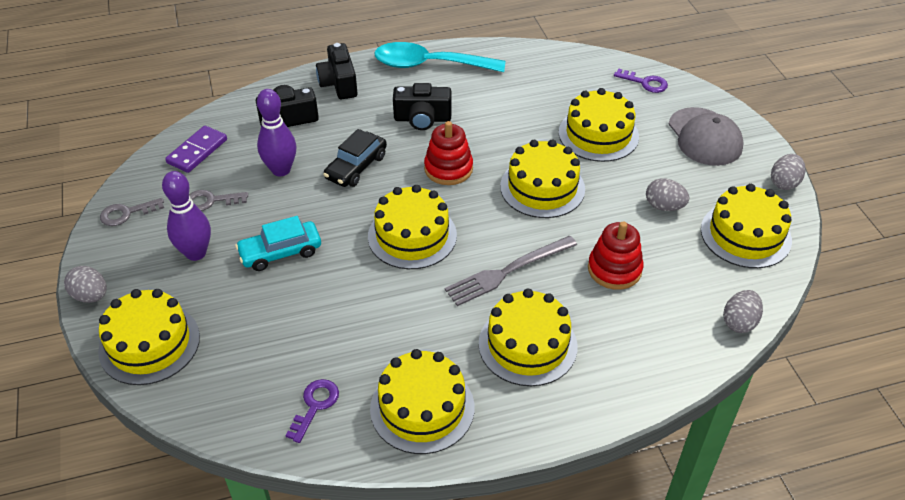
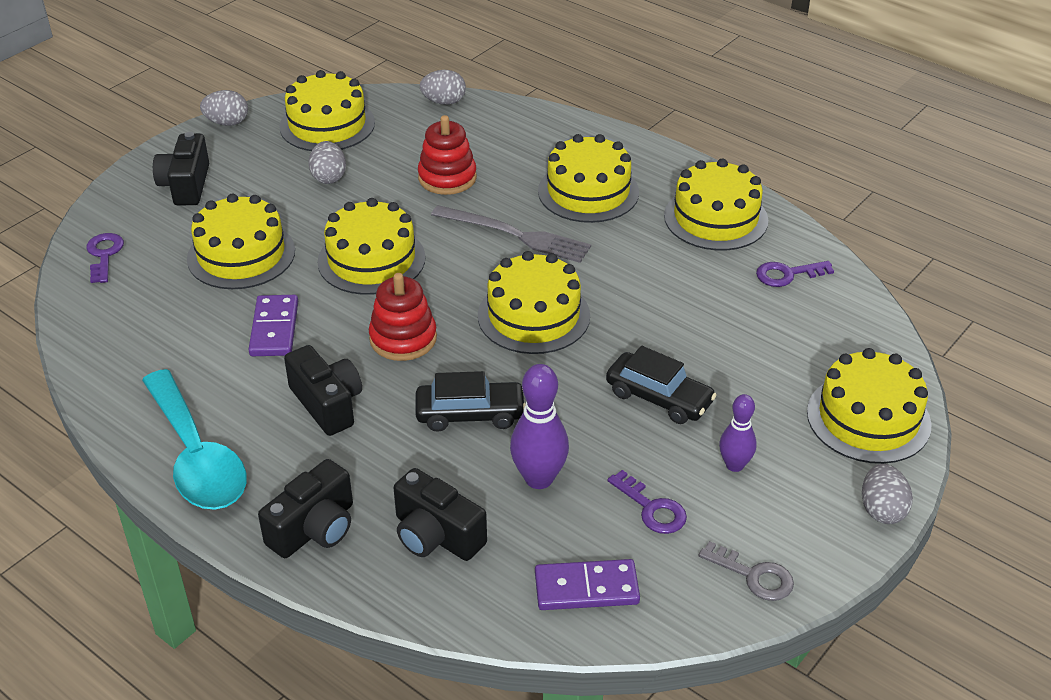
camera: 125 degrees left, 5 degrees down
(196, 253) = (734, 465): purple bowling pin -> purple bowling pin, size x0.64
(211, 201) = (652, 509): grey key -> purple key
(280, 252) = (659, 398): turquoise car -> black car
(508, 123) = (274, 329): none -> purple domino
(704, 137) = (186, 185): grey cap -> black camera

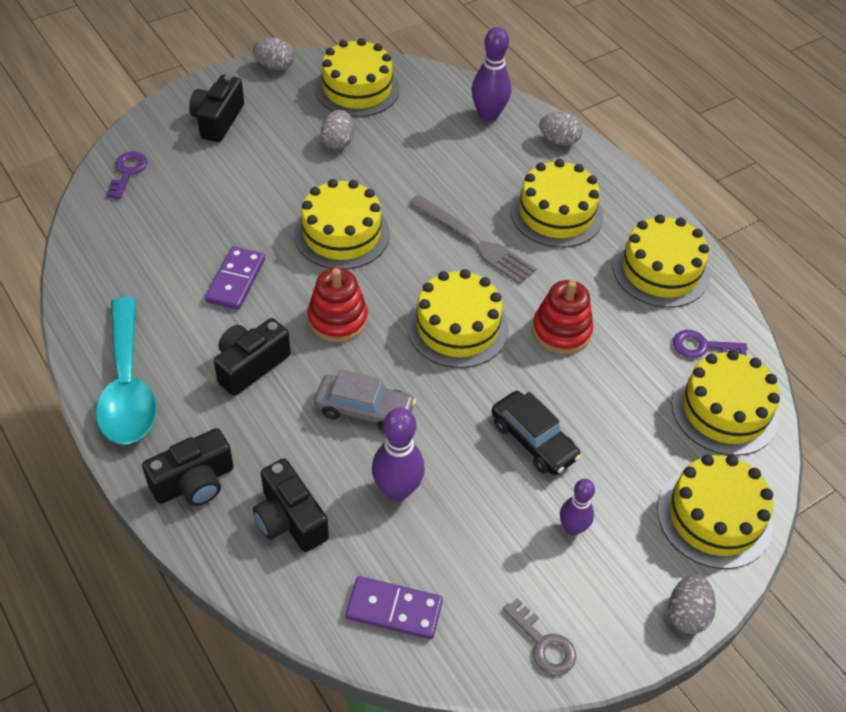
camera: 15 degrees right, 10 degrees up
(241, 255) = (236, 200): yellow cake -> yellow cake (724, 410)
(327, 404) = (250, 365): black camera -> black camera turned 120 degrees counterclockwise
(444, 102) = (466, 89): grey egg -> grey egg (559, 141)
(447, 178) = (438, 168): red stacking toy -> red stacking toy (561, 331)
(470, 414) = (364, 410): black car -> grey car
(478, 120) = (488, 115): none -> purple bowling pin
(652, 509) = (482, 549): purple key -> none

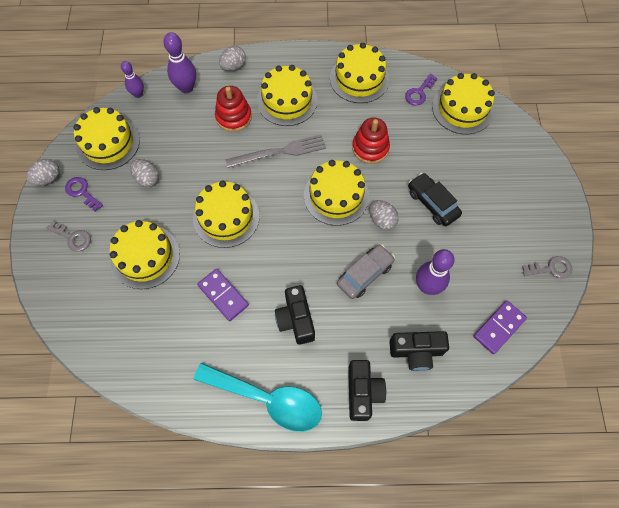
camera: 55 degrees left, 15 degrees up
(128, 172) = (79, 317): purple key -> purple key (82, 192)
(218, 120) = (73, 238): black camera -> grey key
(337, 319) = (291, 254): red stacking toy -> red stacking toy (233, 117)
(533, 440) = (432, 203): black car -> black car turned 120 degrees counterclockwise
(572, 528) = (494, 217): purple bowling pin -> purple bowling pin (138, 94)
(687, 613) = (564, 197): grey egg -> grey egg (382, 220)
(714, 516) = (519, 152): yellow cake -> yellow cake (145, 256)

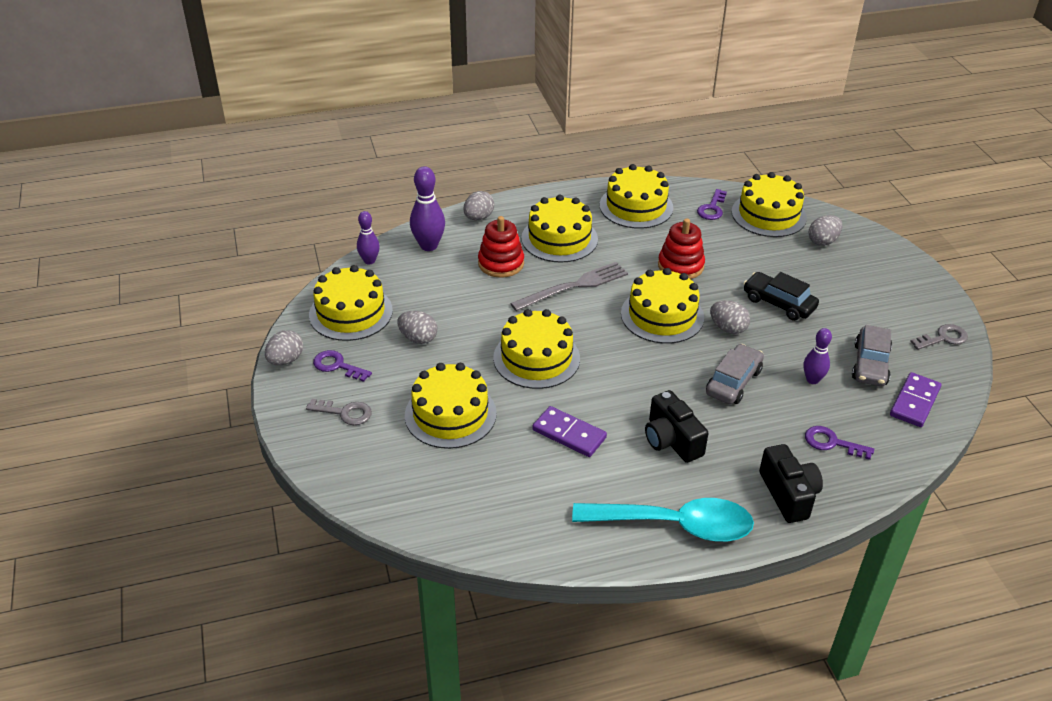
camera: 15 degrees left, 25 degrees down
(416, 352) = (832, 443): black camera -> purple key
(427, 286) = (812, 380): purple bowling pin -> purple bowling pin, size x0.64
(479, 282) = (870, 364): none -> grey car
(495, 146) = (823, 241): none -> grey egg

